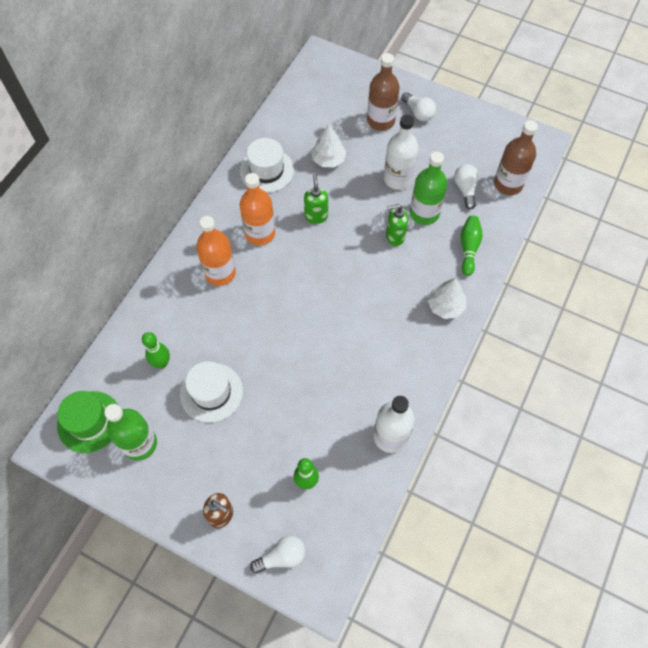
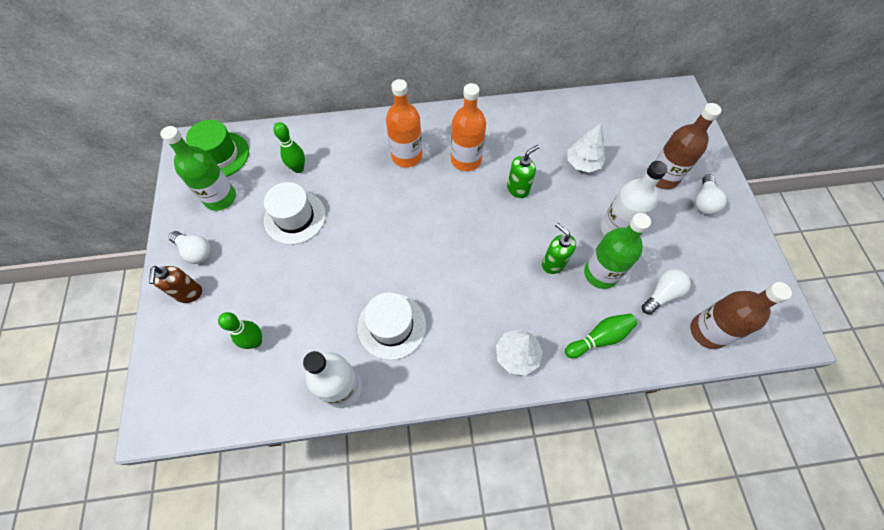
camera: 55 degrees right, 0 degrees up
(266, 170) = (529, 127): white hat -> white hat (391, 326)
(282, 556) = (173, 365): white light bulb -> white light bulb (195, 251)

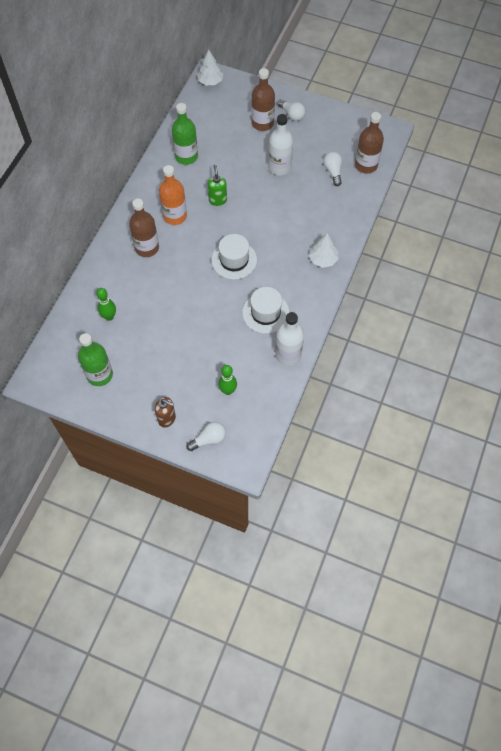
camera: 60 degrees left, 0 degrees up
(195, 251) = (135, 404): white light bulb -> white light bulb (208, 439)
(220, 155) = (59, 362): green hat -> none
(295, 217) = (150, 334): white hat -> white hat (234, 260)
(406, 156) = (147, 248): orange bottle -> brown bottle
(553, 263) = (280, 211): green soap dispenser -> none
(583, 163) = (223, 156): white tree -> white tree (210, 81)
(599, 338) = (338, 215): green bowling pin -> none
(600, 273) = (302, 192): green bottle -> green bottle (186, 156)

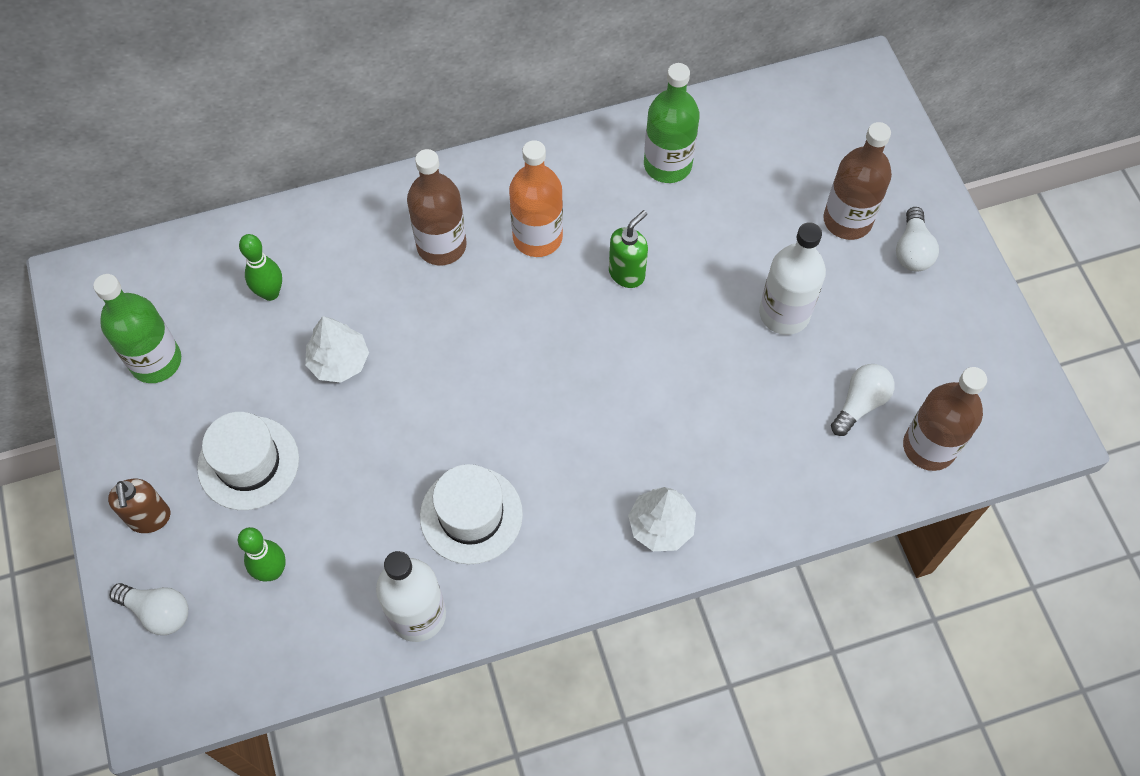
camera: 50 degrees right, 0 degrees up
(210, 81) = (851, 82): white tree -> white tree (339, 361)
(234, 260) = (532, 387): white hat -> white hat (248, 463)

